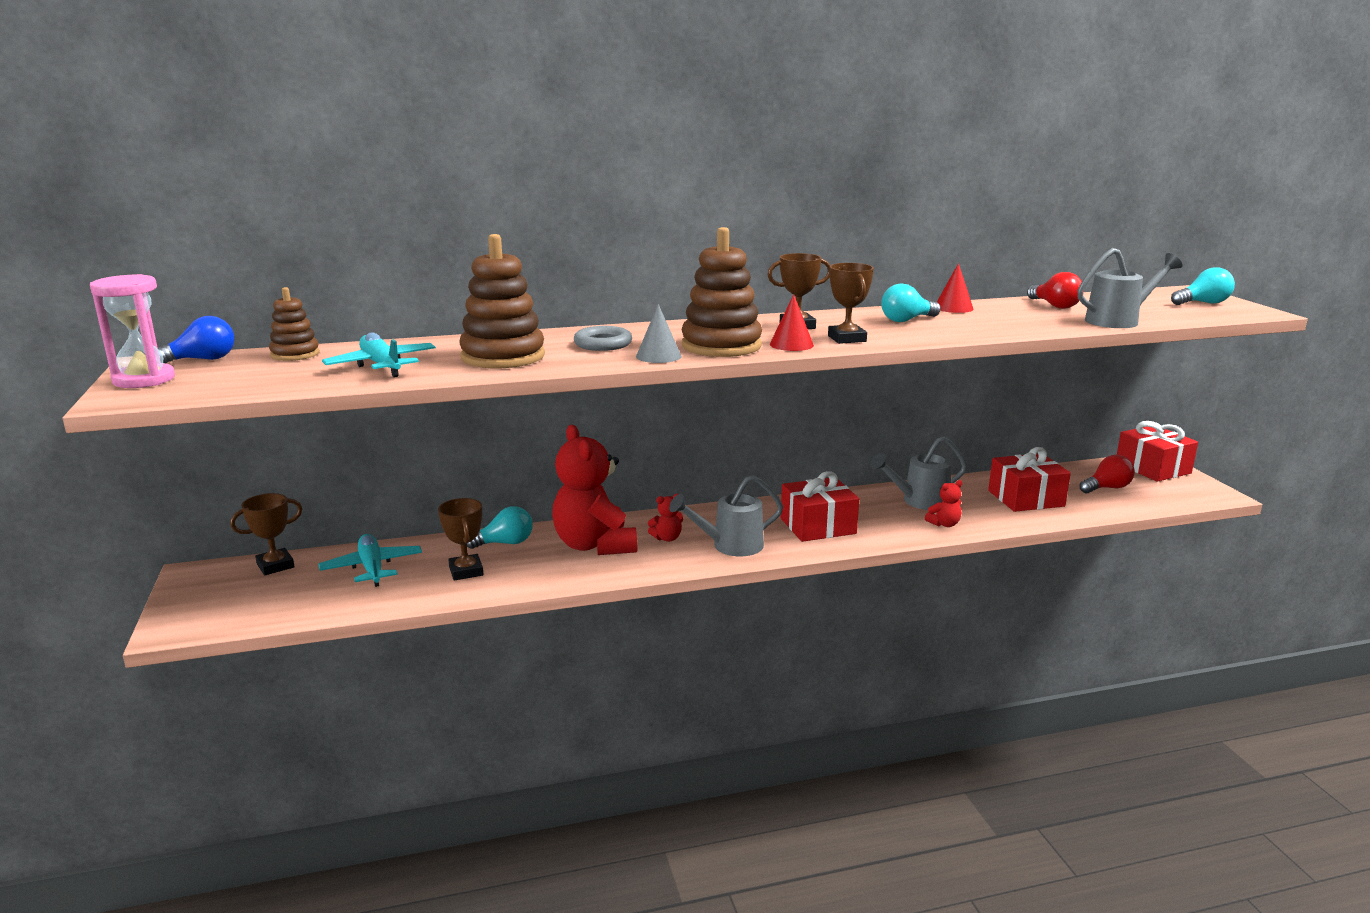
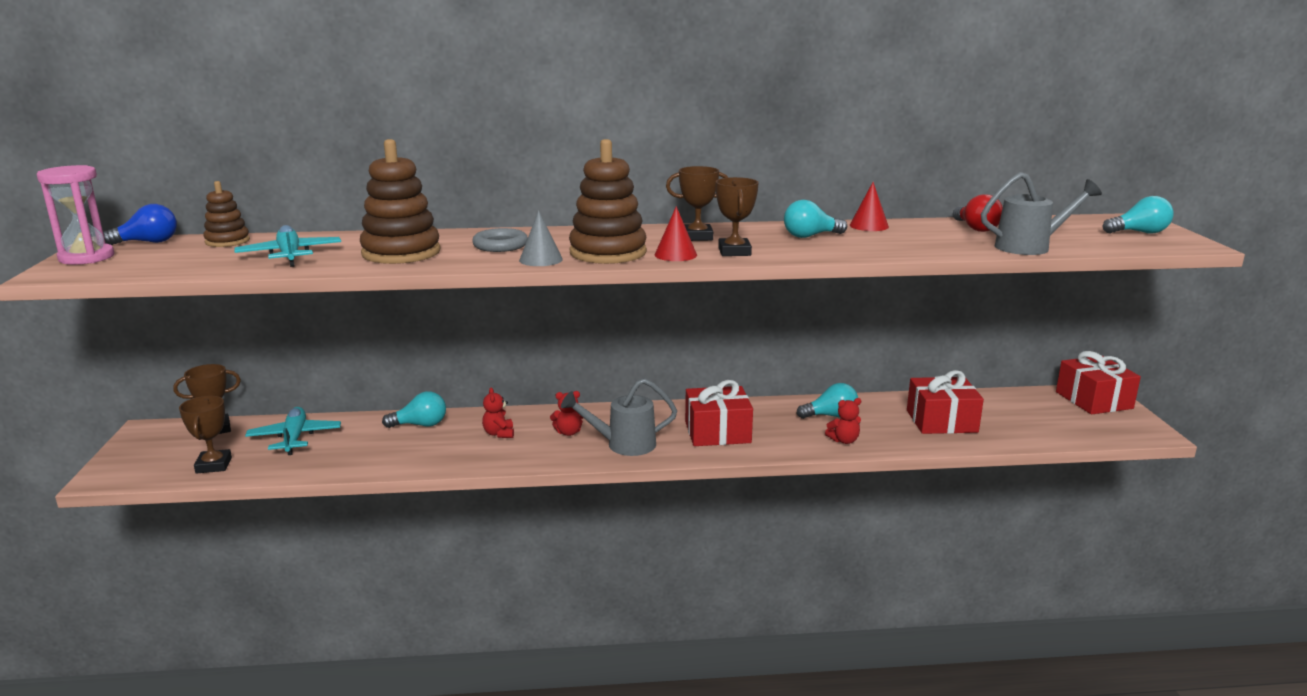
camera: 10 degrees right, 0 degrees up
(466, 571) = (373, 448): brown trophy -> brown trophy (214, 465)
(595, 545) = (499, 434): red teddy bear -> red teddy bear, size x0.41
(919, 501) = (831, 416): grey watering can -> turquoise light bulb
(1107, 488) = (1033, 417): red light bulb -> none

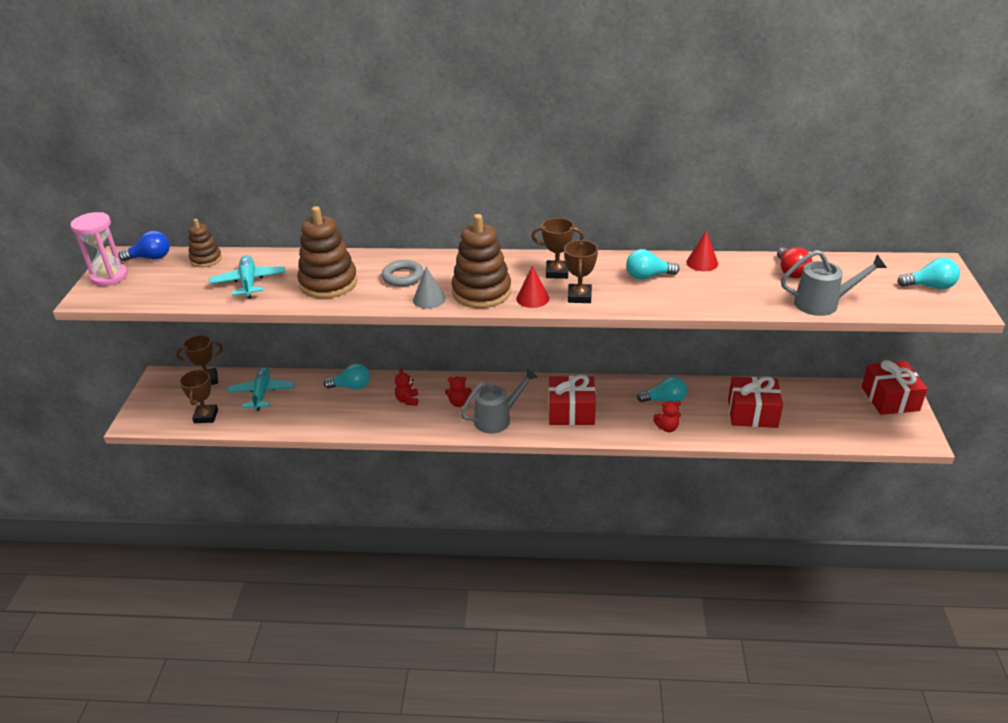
camera: 10 degrees right, 15 degrees up
(624, 445) = (497, 419): grey watering can -> grey watering can turned 150 degrees clockwise

